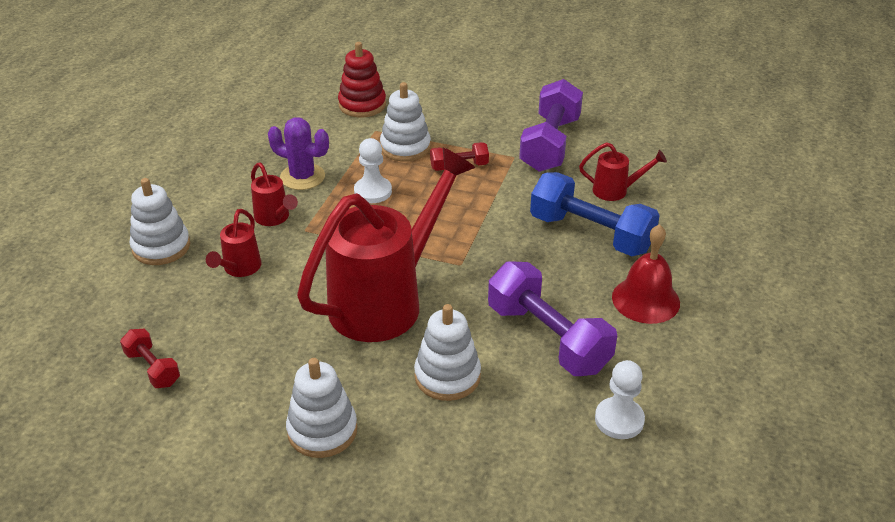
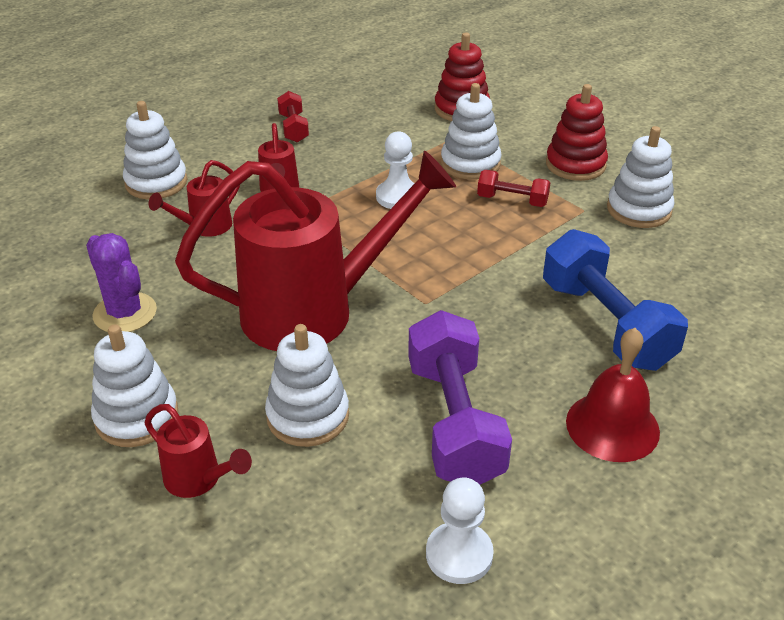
camera: 30 degrees right, 0 degrees up
(152, 368) = (48, 290): red dumbbell -> red dumbbell (293, 128)
(302, 177) = (341, 160): purple cactus -> purple cactus (125, 313)
(481, 124) = (575, 164): none -> red stacking toy
(550, 144) = (639, 210): purple dumbbell -> white stacking toy
(616, 191) = (678, 287): red watering can -> red watering can (198, 480)

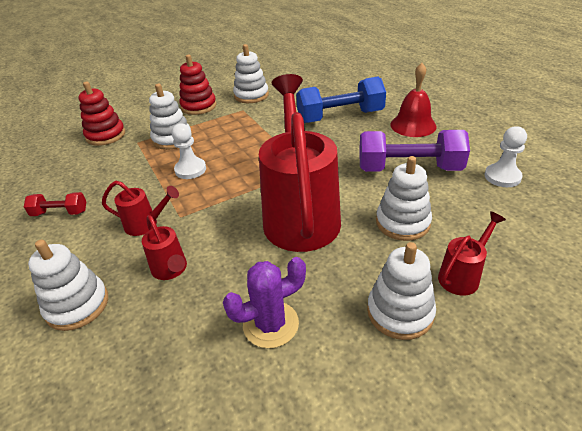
camera: 75 degrees left, 0 degrees up
(512, 200) = (221, 129): red dumbbell -> none

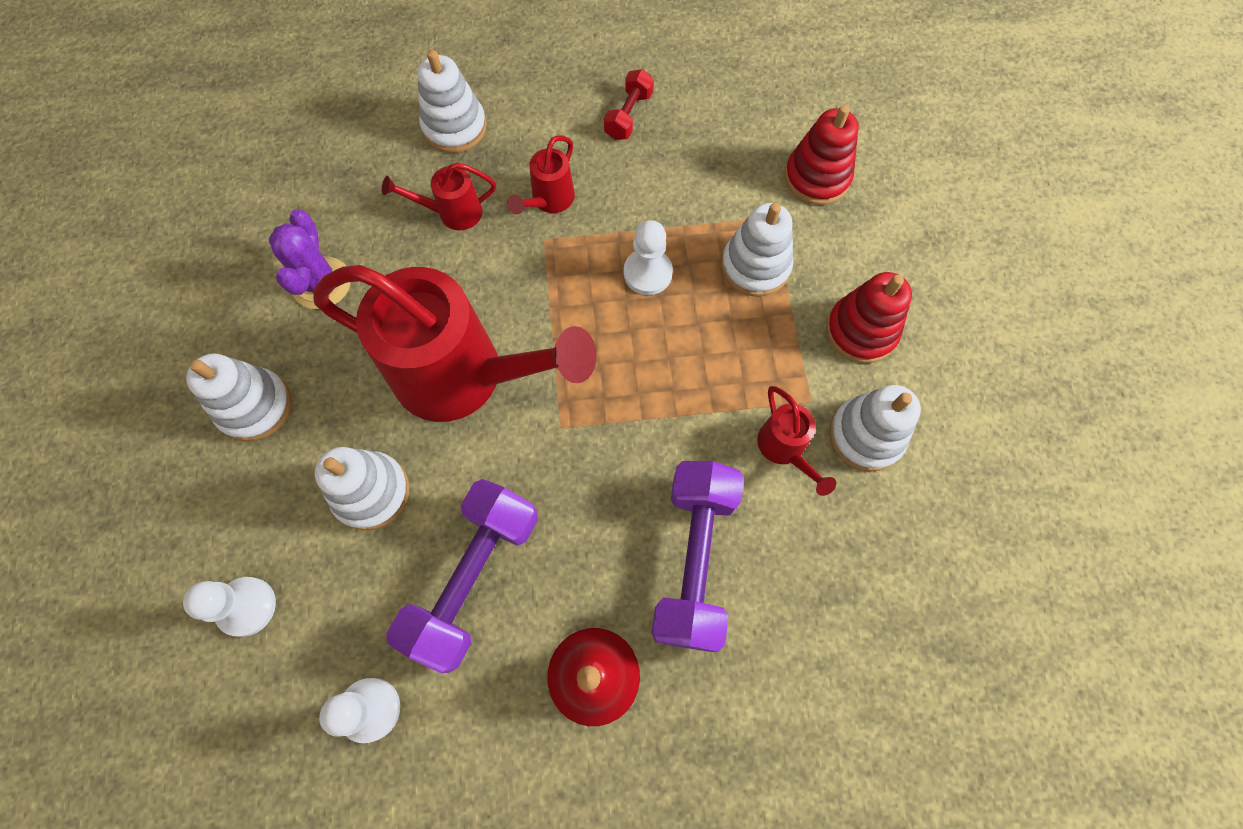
camera: 110 degrees right, 30 degrees up
(340, 117) = (694, 560): blue dumbbell -> purple dumbbell
(462, 276) = (252, 502): red watering can -> red watering can (784, 449)
(518, 245) = (246, 606): none -> white pawn

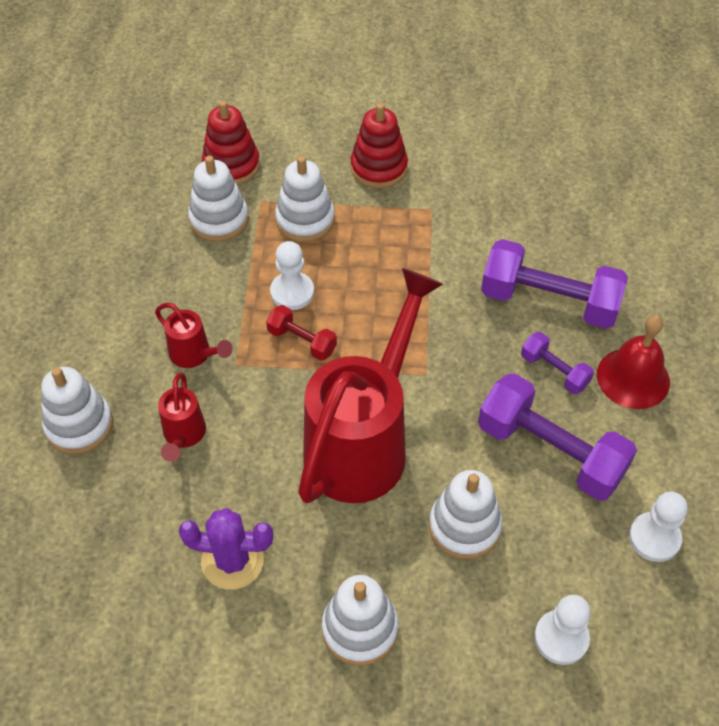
camera: 80 degrees left, 15 degrees down
(588, 574) = (554, 371): none -> purple dumbbell
(628, 115) = (119, 281): red dumbbell -> red dumbbell (302, 341)
(784, 449) = (468, 231): red watering can -> none
(866, 435) = (464, 183): white stacking toy -> white stacking toy (219, 219)

